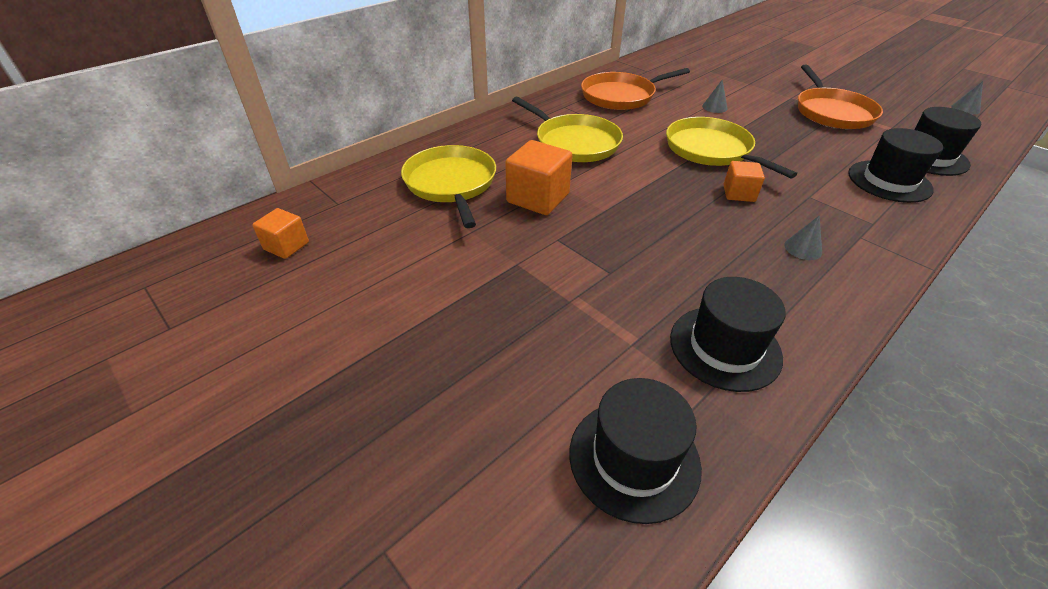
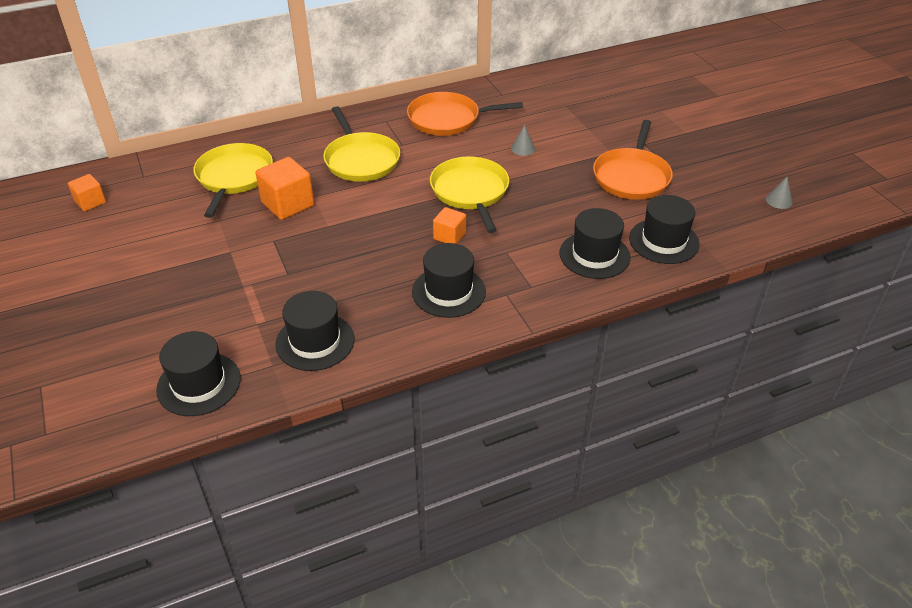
camera: 20 degrees right, 0 degrees up
(803, 248) = (448, 291): grey cone -> black hat

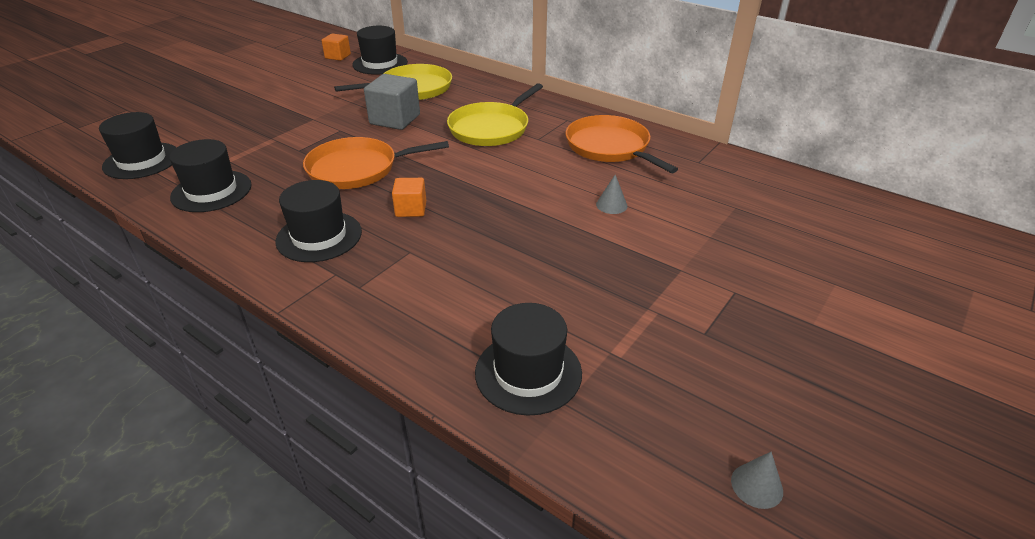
camera: 60 degrees right, 5 degrees down
(288, 204) = (395, 119): orange cube -> grey cube
(470, 192) = (497, 198): yellow pan -> none
(594, 255) = (451, 318): black hat -> black hat (380, 64)
(632, 176) = (646, 302): orange pan -> orange pan (357, 169)

